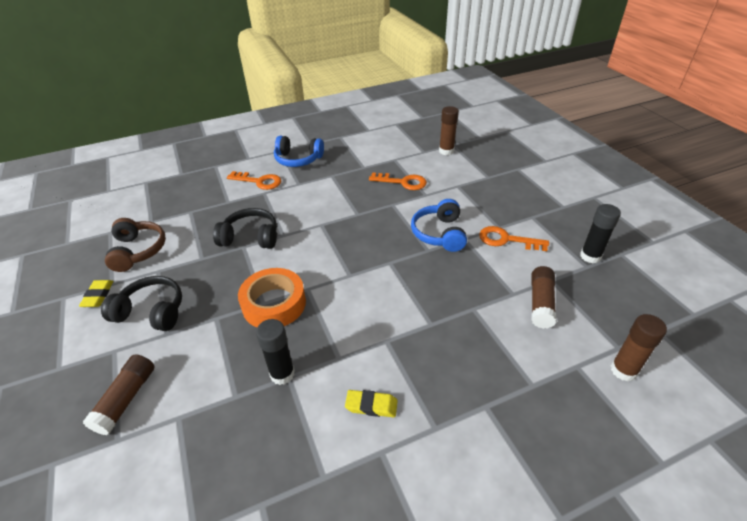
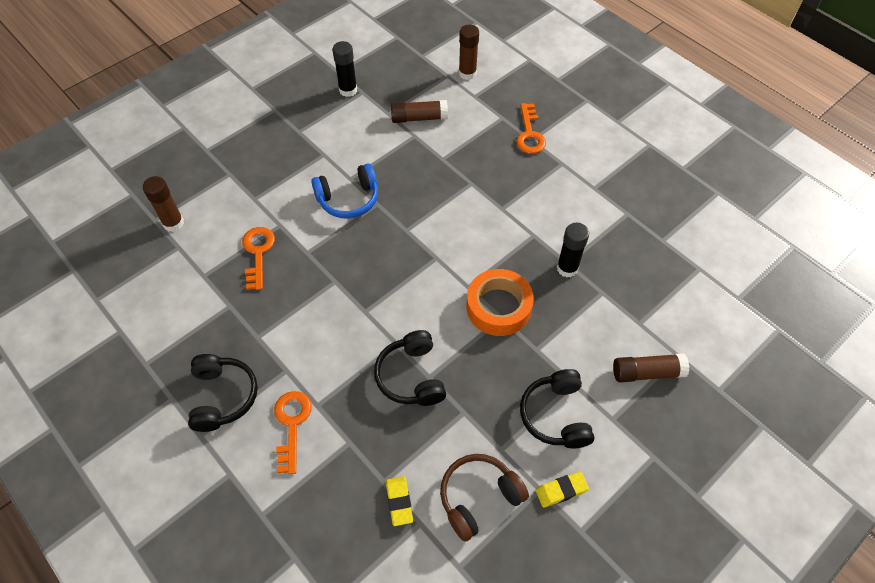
camera: 110 degrees left, 15 degrees up
(298, 159) = (223, 397): blue headphones -> black headphones
(371, 406) = (564, 202): yellow eraser -> yellow eraser (399, 502)
(506, 240) = (342, 147): orange key -> orange key (529, 134)

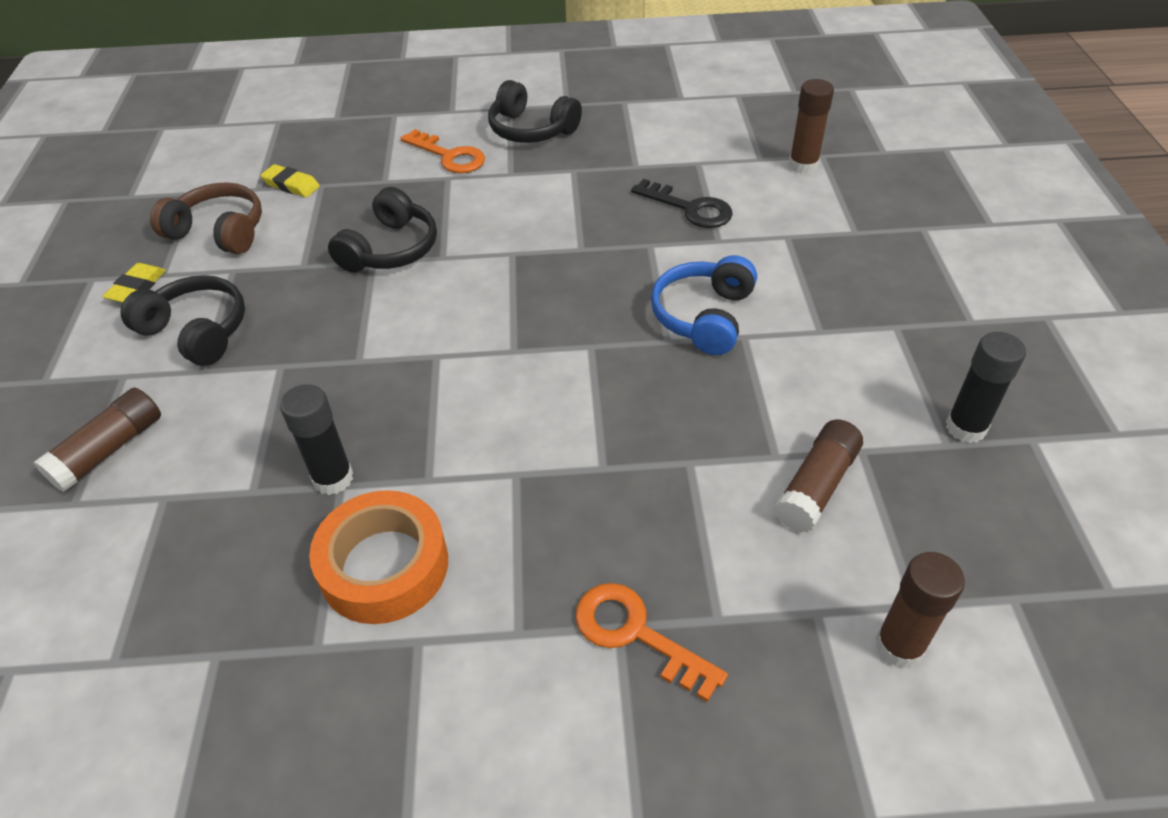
camera: 130 degrees right, 10 degrees down
(258, 253) = (690, 208): orange key -> black key
(411, 376) = (390, 249): black headphones -> black headphones turned 90 degrees clockwise
(479, 498) = (219, 231): brown headphones -> brown headphones turned 75 degrees counterclockwise
(498, 307) = (374, 366): orange tape -> orange tape (384, 566)

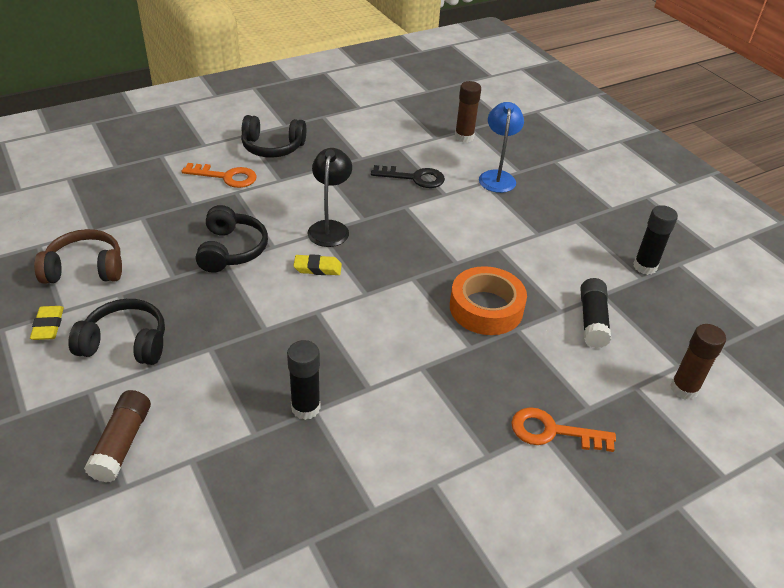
camera: 30 degrees left, 5 degrees down
(291, 185) = (118, 222): yellow eraser -> yellow eraser (317, 268)
(384, 566) = (380, 448): orange tape -> orange tape (486, 308)
(529, 250) = (330, 228): none -> black lamp
(704, 316) = (468, 242): blue headphones -> none
(814, 232) = (497, 177): none -> blue lamp
(816, 486) = (592, 320): brown glue stick -> black glue stick

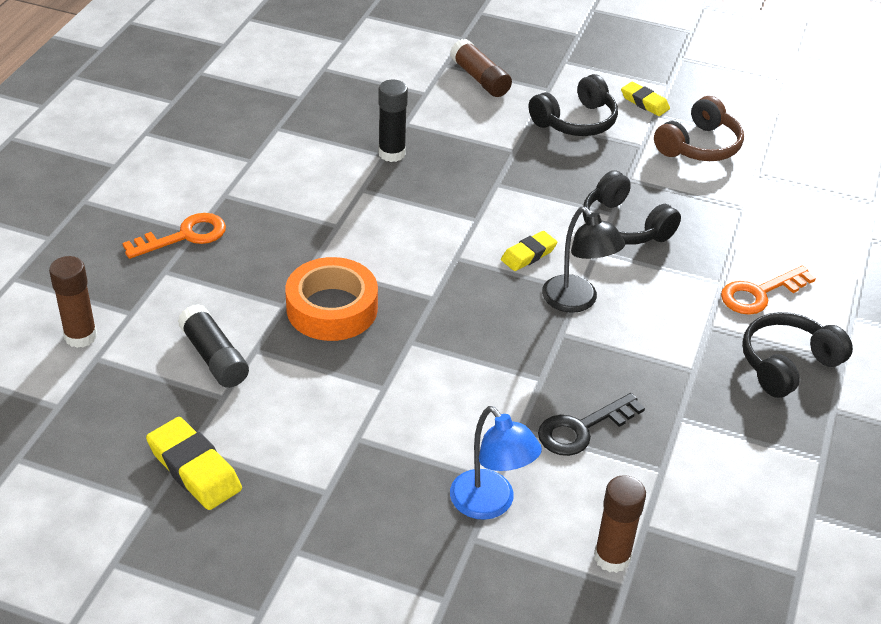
camera: 140 degrees right, 0 degrees up
(645, 267) = (194, 469): black glue stick -> yellow eraser

